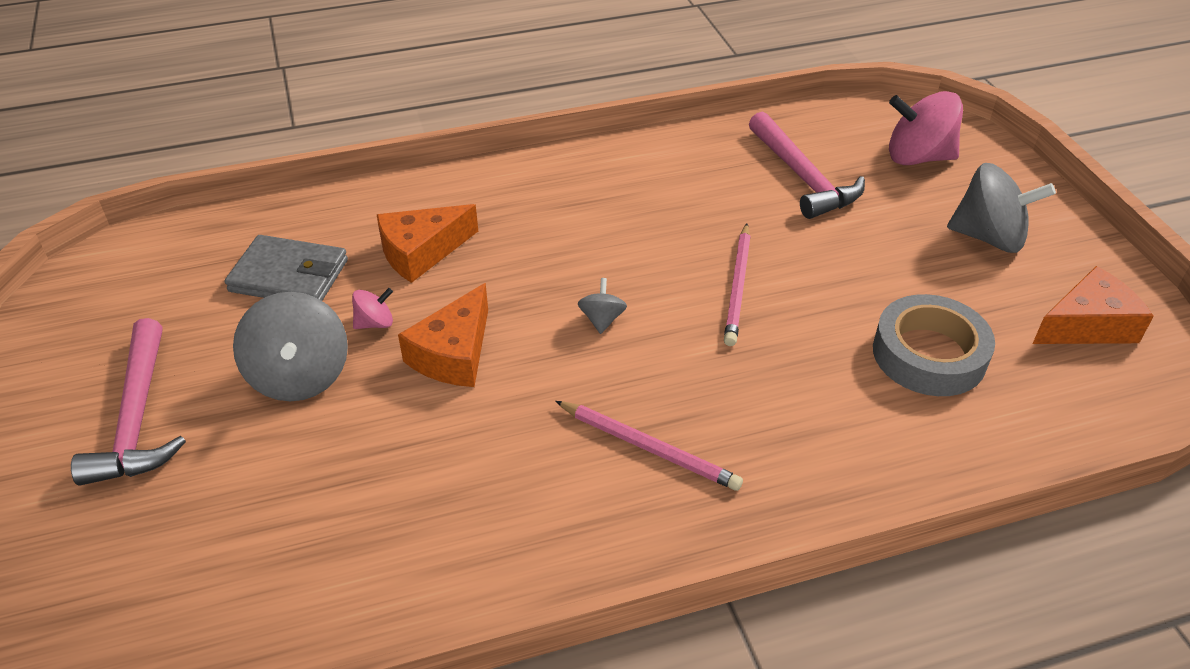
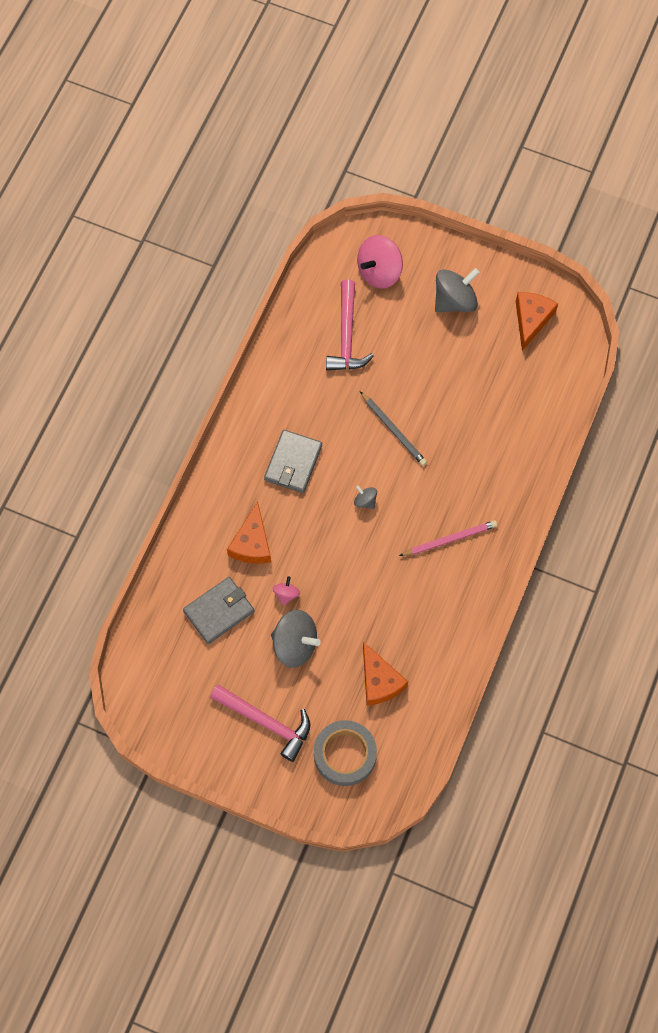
camera: 50 degrees left, 25 degrees up
(454, 354) = (334, 575): orange cheese -> orange cheese (379, 681)
(576, 225) = (293, 463): none -> grey wallet
(738, 287) = (393, 430): pink pencil -> grey pencil
(802, 177) = (347, 335): pink hammer -> pink hammer turned 75 degrees clockwise
(929, 354) = (494, 394): grey tape -> grey tape (345, 754)

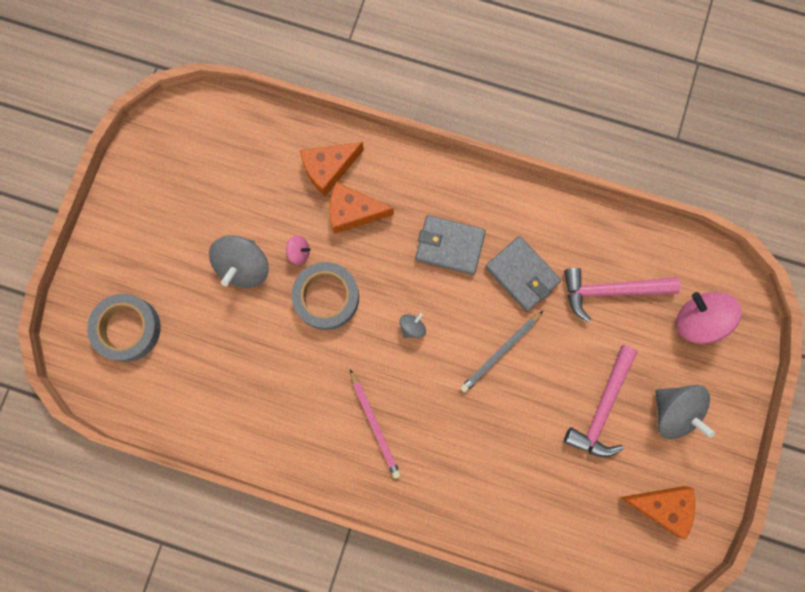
camera: 85 degrees right, 10 degrees up
(219, 611) = (276, 186): grey wallet -> grey wallet (522, 274)
(266, 722) = (160, 245): pink hammer -> pink hammer (602, 408)
(331, 572) = (326, 297): none -> grey tape
(379, 681) = (208, 359): orange cheese -> orange cheese (329, 169)

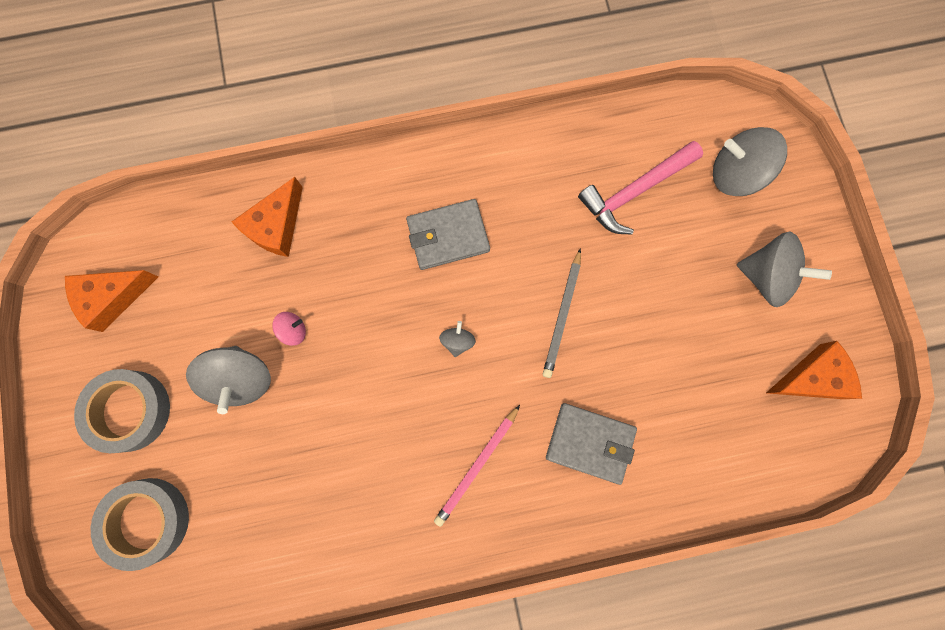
camera: 30 degrees left, 0 degrees up
(326, 297) = (349, 361): grey tape -> grey tape (129, 410)
(353, 212) = (328, 256): orange cheese -> orange cheese (113, 297)
(375, 425) = (477, 466): pink pencil -> pink pencil turned 90 degrees clockwise
(522, 274) = (538, 224): grey wallet -> grey wallet (589, 443)
(602, 408) = (695, 312): pink hammer -> none
(698, 321) = (735, 174): pink spinning top -> grey spinning top

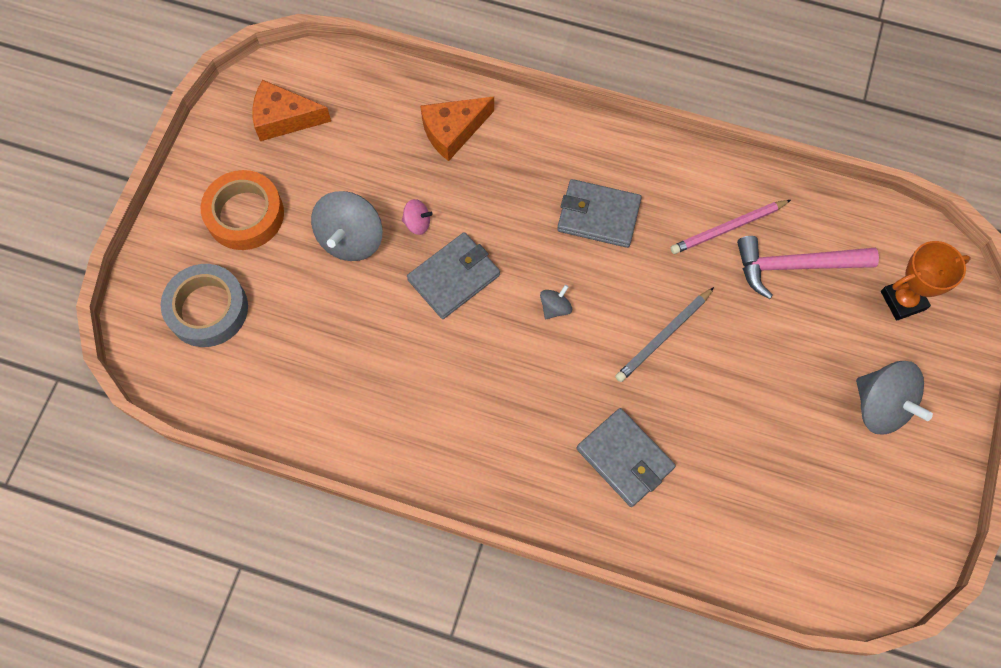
camera: 30 degrees right, 10 degrees down
(129, 410) = (245, 214): grey tape -> orange tape
(354, 363) = (454, 277): none -> grey wallet
(477, 466) = (511, 421): pink pencil -> pink pencil (728, 228)
(735, 174) = (903, 300): grey spinning top -> orange trophy
(811, 378) = (873, 519): orange cheese -> none

